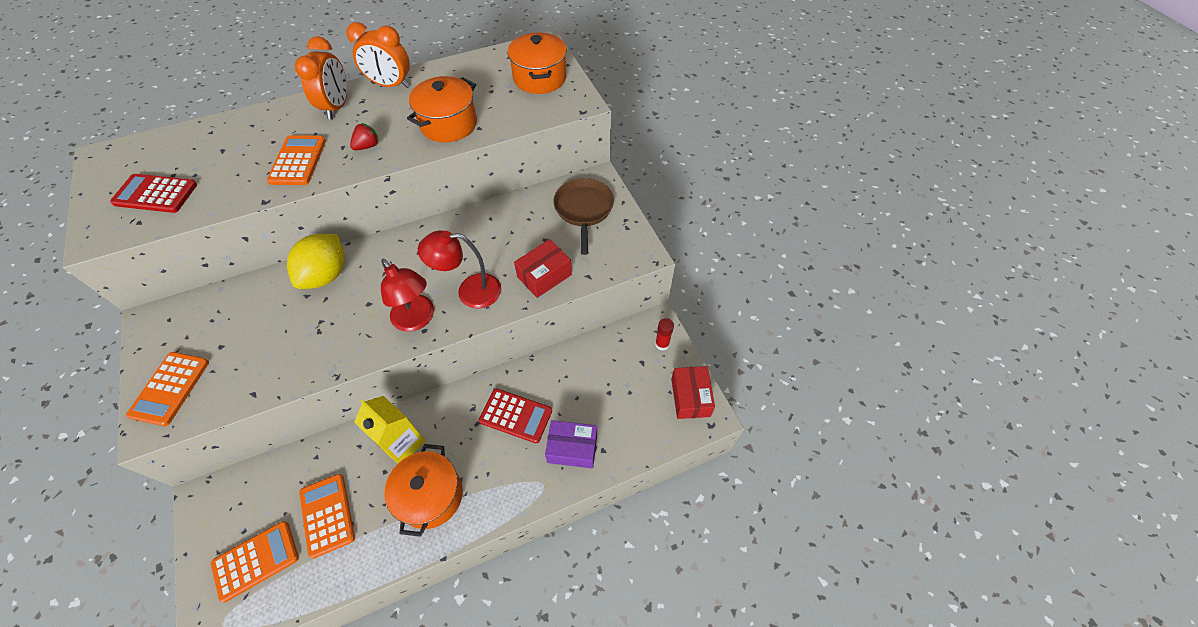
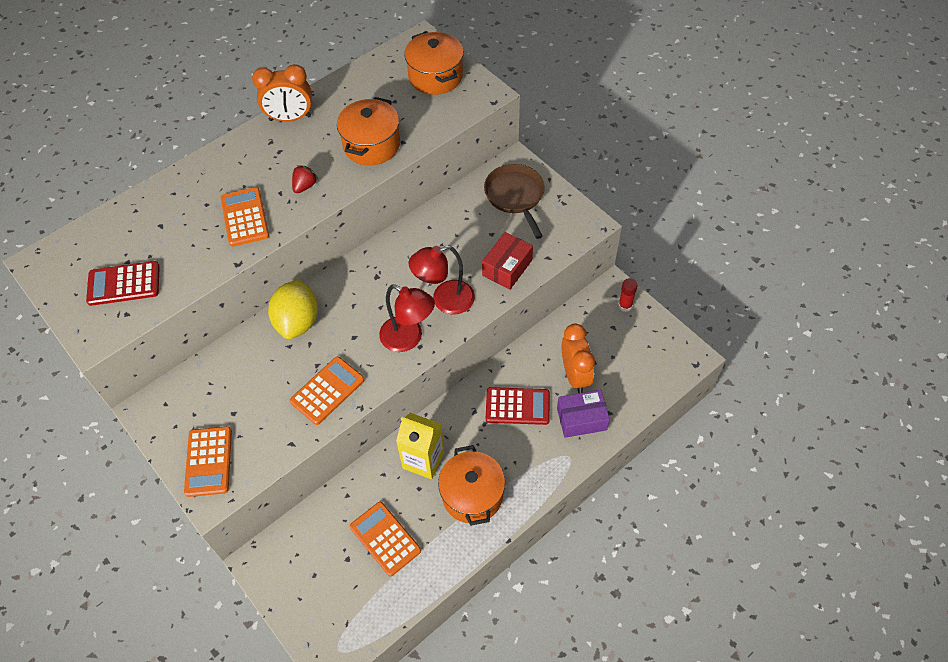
camera: 15 degrees left, 0 degrees up
(256, 560) = (340, 594): orange calculator -> orange calculator (327, 391)
(337, 107) = (250, 154): orange clock -> orange clock (575, 375)
(690, 397) = (669, 346): red box -> none

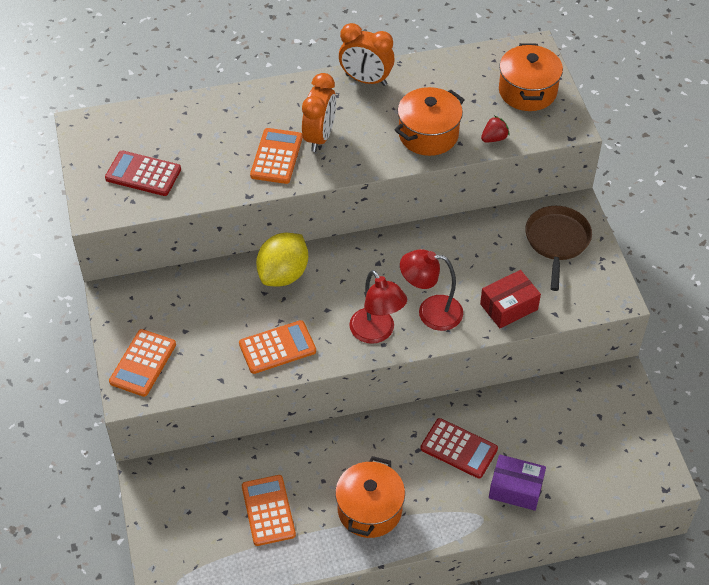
camera: 25 degrees right, 5 degrees down
(305, 186) = (345, 149): red strawberry -> red strawberry (494, 138)
(423, 460) = (341, 457): yellow carton -> none
(575, 375) = (533, 445): orange clock -> orange clock (320, 137)
(625, 306) = (624, 400): red glue stick -> none

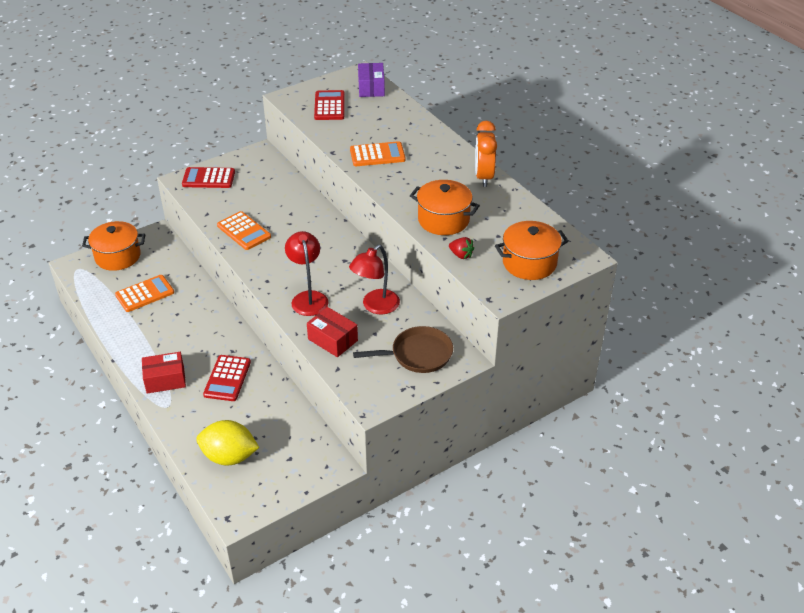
camera: 70 degrees right, 10 degrees down
(143, 363) = (208, 178): orange calculator -> red calculator
(283, 274) = (311, 218): yellow lemon -> yellow lemon (229, 456)
(320, 137) = (408, 169): orange clock -> none
(369, 510) = (158, 343): orange pot -> orange pot (118, 256)
(377, 333) = (276, 275): red lamp -> red lamp (375, 306)
(437, 513) = (165, 380): none -> red box
(515, 489) = (200, 420): purple box -> purple box (371, 88)

